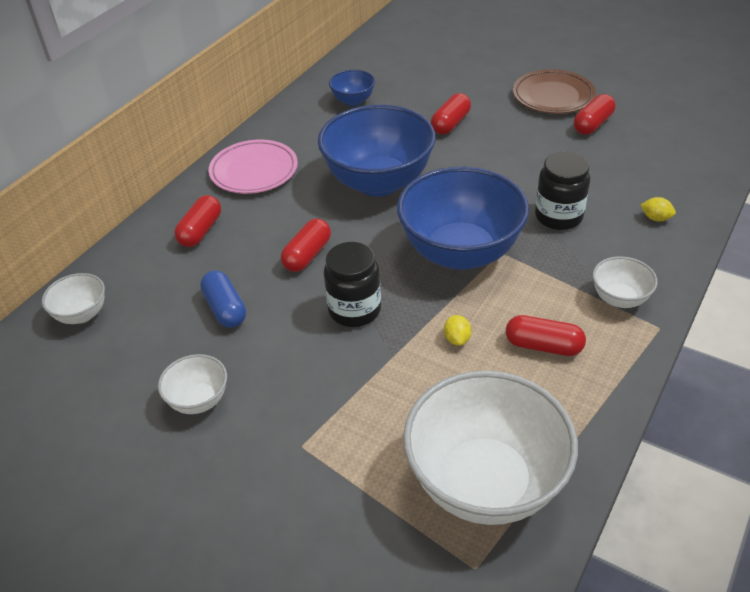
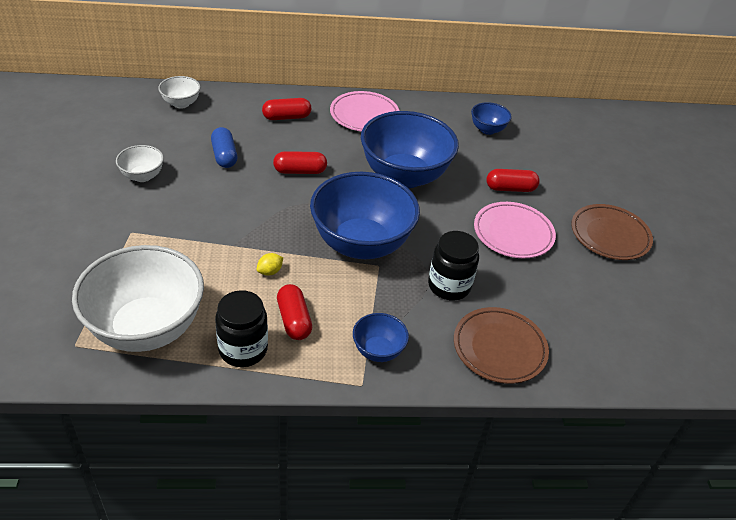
camera: 50 degrees right, 0 degrees up
(225, 309) = (224, 156): blue capsule -> blue capsule turned 45 degrees counterclockwise
(354, 310) = (263, 212): black jar -> black jar (243, 349)
(513, 148) = (513, 233): none -> pink plate
(592, 124) = (594, 272): red capsule -> none
(619, 299) = (378, 351): white bowl -> blue bowl
(655, 218) = (499, 348): yellow lemon -> brown plate

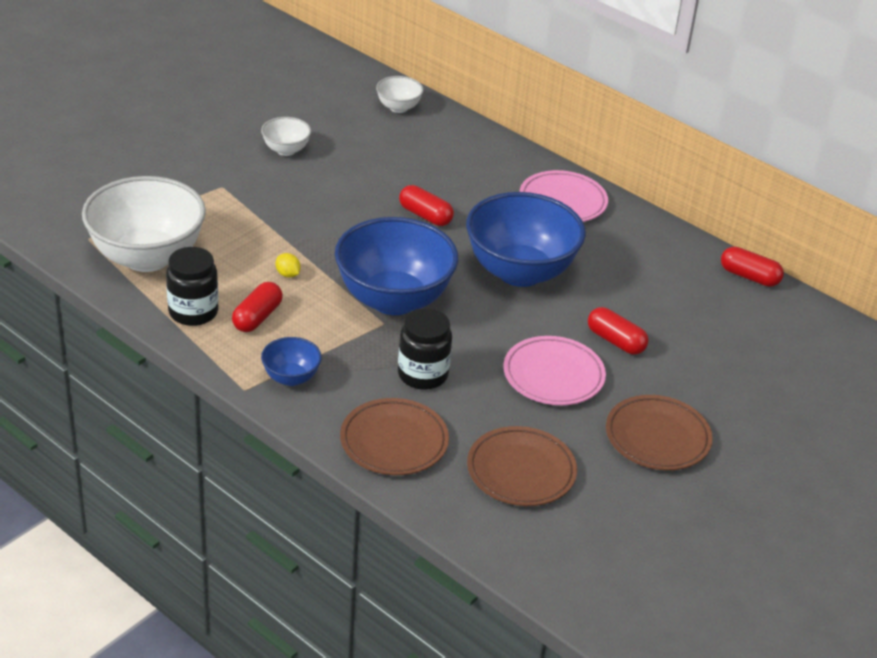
camera: 45 degrees right, 5 degrees down
(224, 156) = (376, 169): blue capsule -> none
(270, 271) = (288, 274): yellow lemon -> yellow lemon turned 45 degrees clockwise
(286, 117) = (480, 165): red capsule -> red capsule (749, 277)
(487, 129) = (680, 281): blue bowl -> none
(585, 311) = (521, 471): none -> brown plate

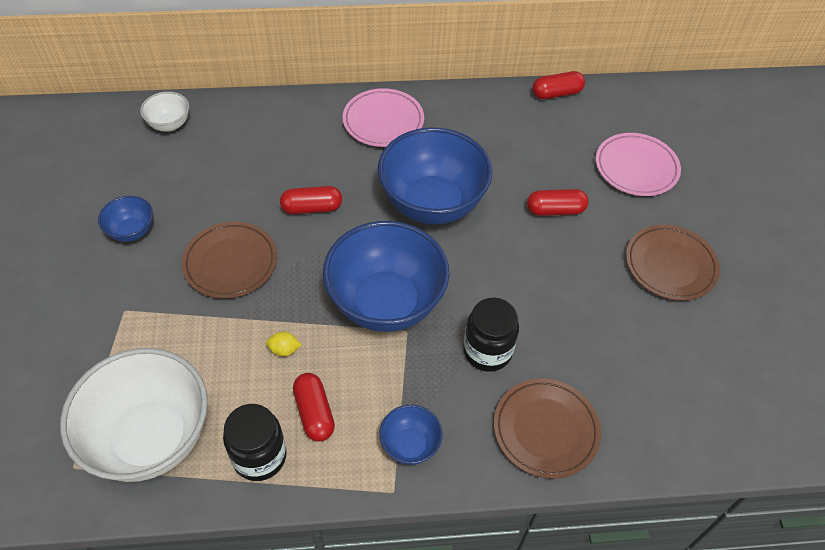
camera: 45 degrees left, 15 degrees up
(286, 150) = (132, 231): white bowl -> blue bowl
(521, 471) = (642, 372): brown plate -> brown plate (230, 263)
(553, 375) = (559, 273): pink plate -> pink plate (636, 168)

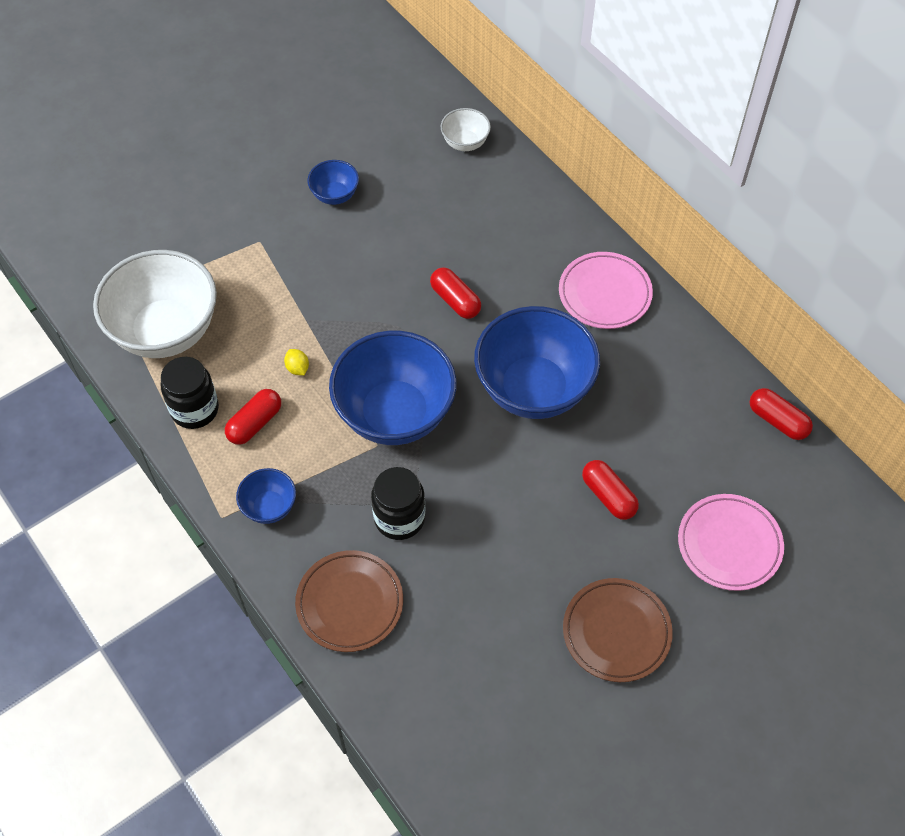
camera: 60 degrees right, 5 degrees up
(230, 263) = (354, 280): brown plate -> none

